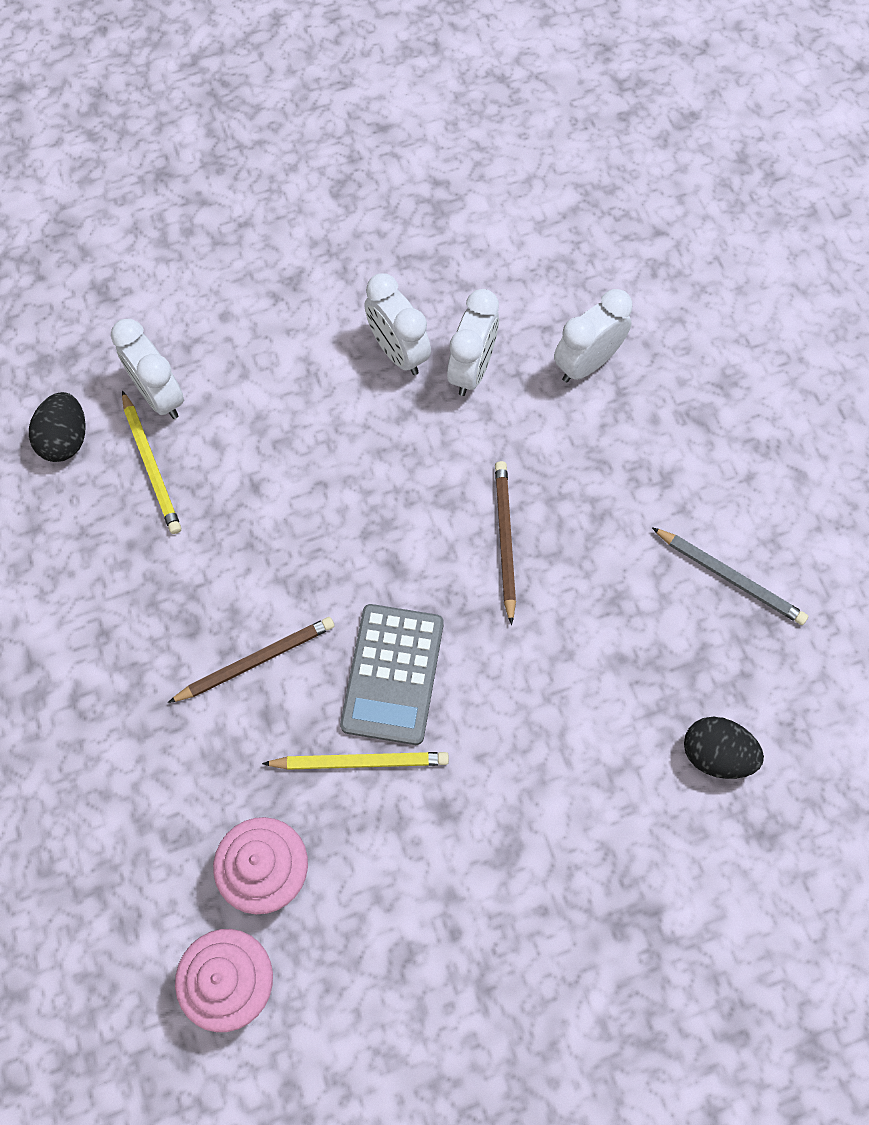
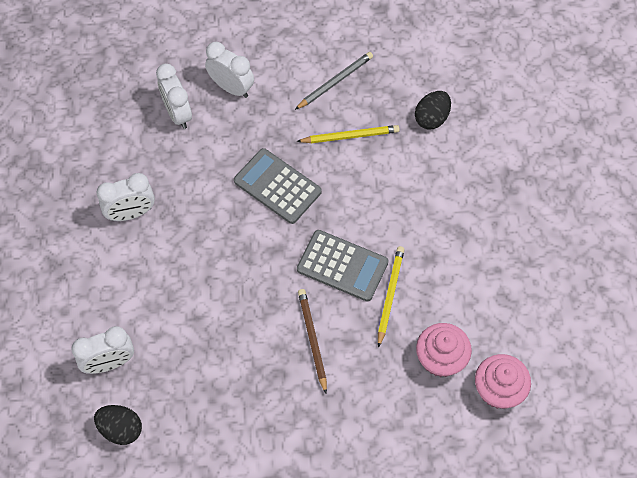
camera: 75 degrees left, 5 degrees down
(151, 465) = (159, 377): yellow pencil -> yellow pencil (350, 136)
(471, 370) = (159, 176): white clock -> white clock (231, 88)
(505, 540) = (277, 186): brown pencil -> grey calculator

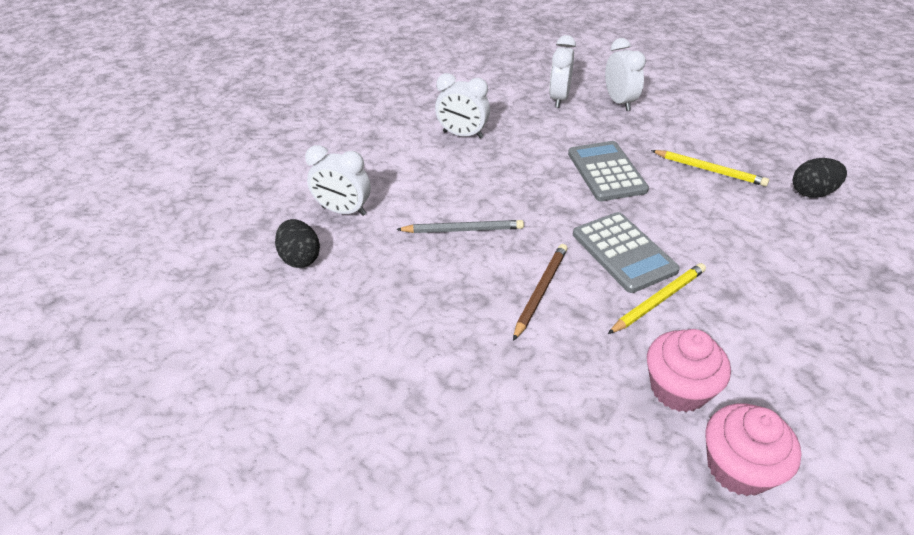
camera: 40 degrees right, 20 degrees down
(335, 82) = (722, 133): grey pencil -> grey pencil (462, 230)

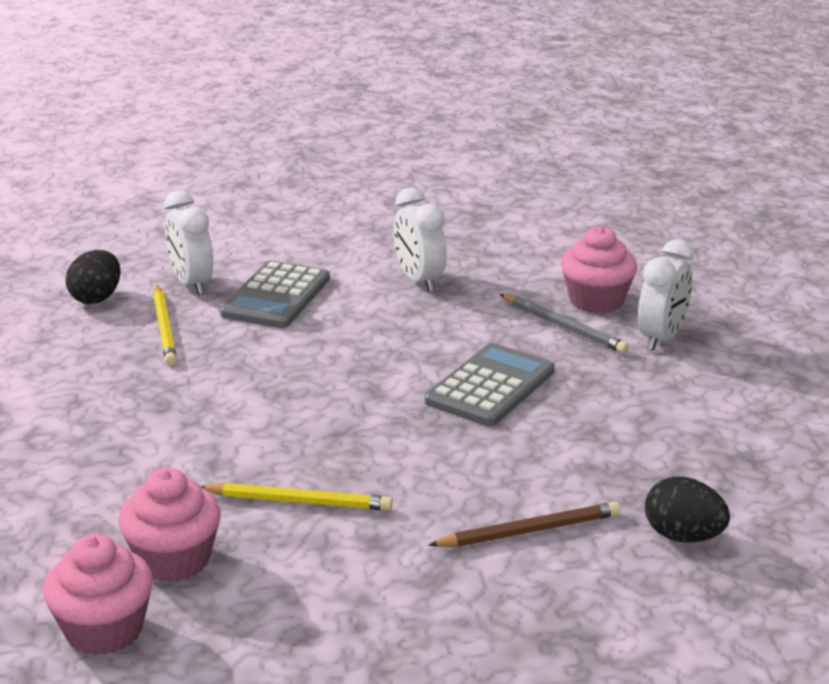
camera: 45 degrees right, 15 degrees down
(462, 230) = (253, 352): grey pencil -> grey pencil (563, 327)
(541, 291) = (218, 431): brown pencil -> brown pencil (529, 531)
(559, 99) = (596, 301): white clock -> pink cupcake
(623, 252) = (352, 452): grey calculator -> grey calculator (276, 296)
(709, 170) = (609, 448): yellow pencil -> yellow pencil (164, 328)

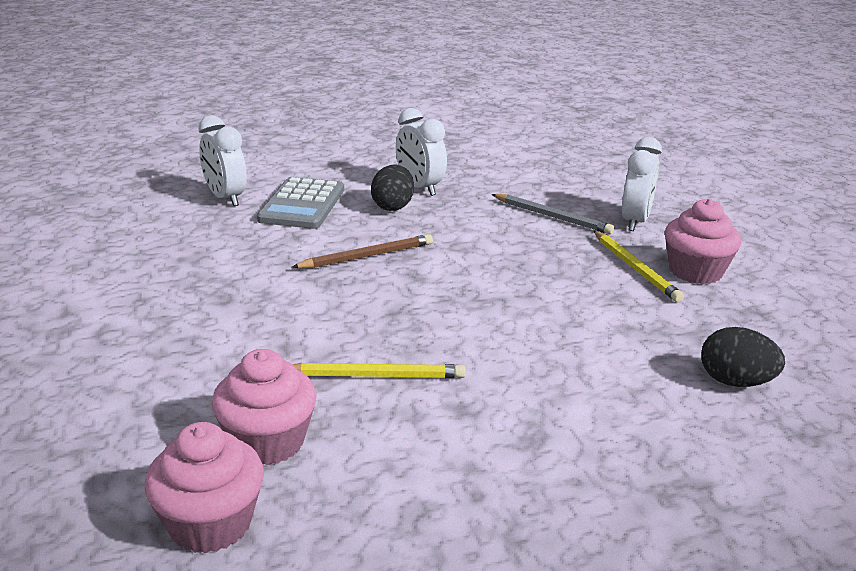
camera: 10 degrees left, 0 degrees up
(96, 298) = (142, 212): black egg -> black egg (392, 206)
(164, 328) = (209, 233): yellow pencil -> yellow pencil (635, 268)
(490, 386) = (511, 266): grey calculator -> none
(529, 531) = (598, 387): brown pencil -> brown pencil (367, 256)
(596, 301) = (570, 196): pink cupcake -> pink cupcake (695, 271)

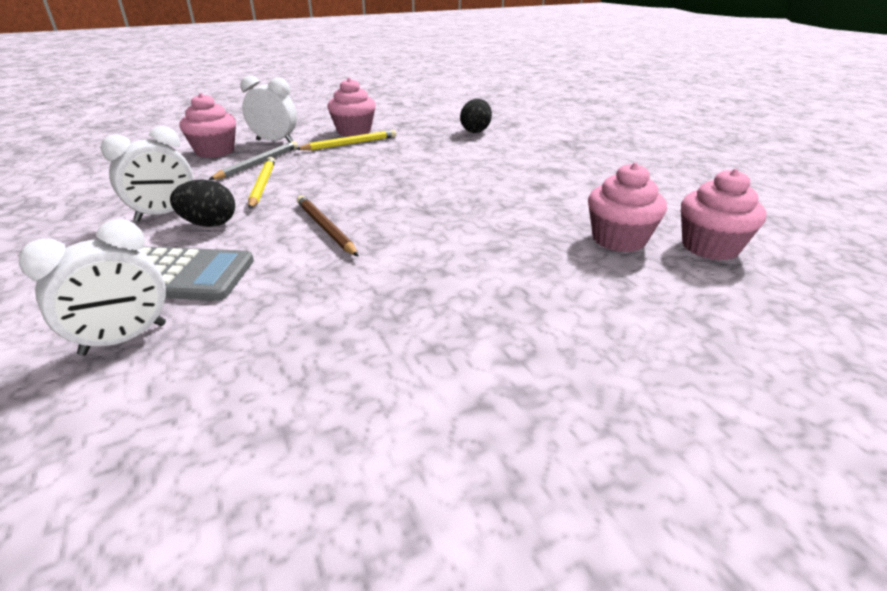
camera: 95 degrees left, 5 degrees up
(375, 375) = (518, 211): yellow pencil -> yellow pencil (262, 185)
(592, 193) = (215, 151): none -> pink cupcake

